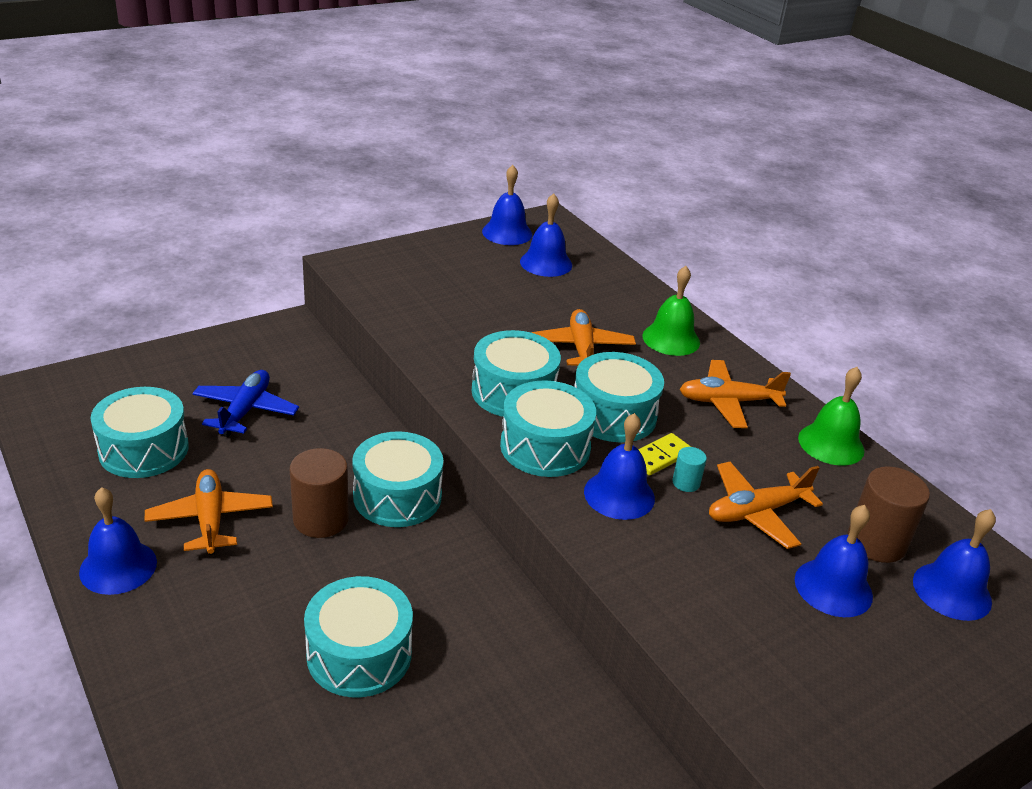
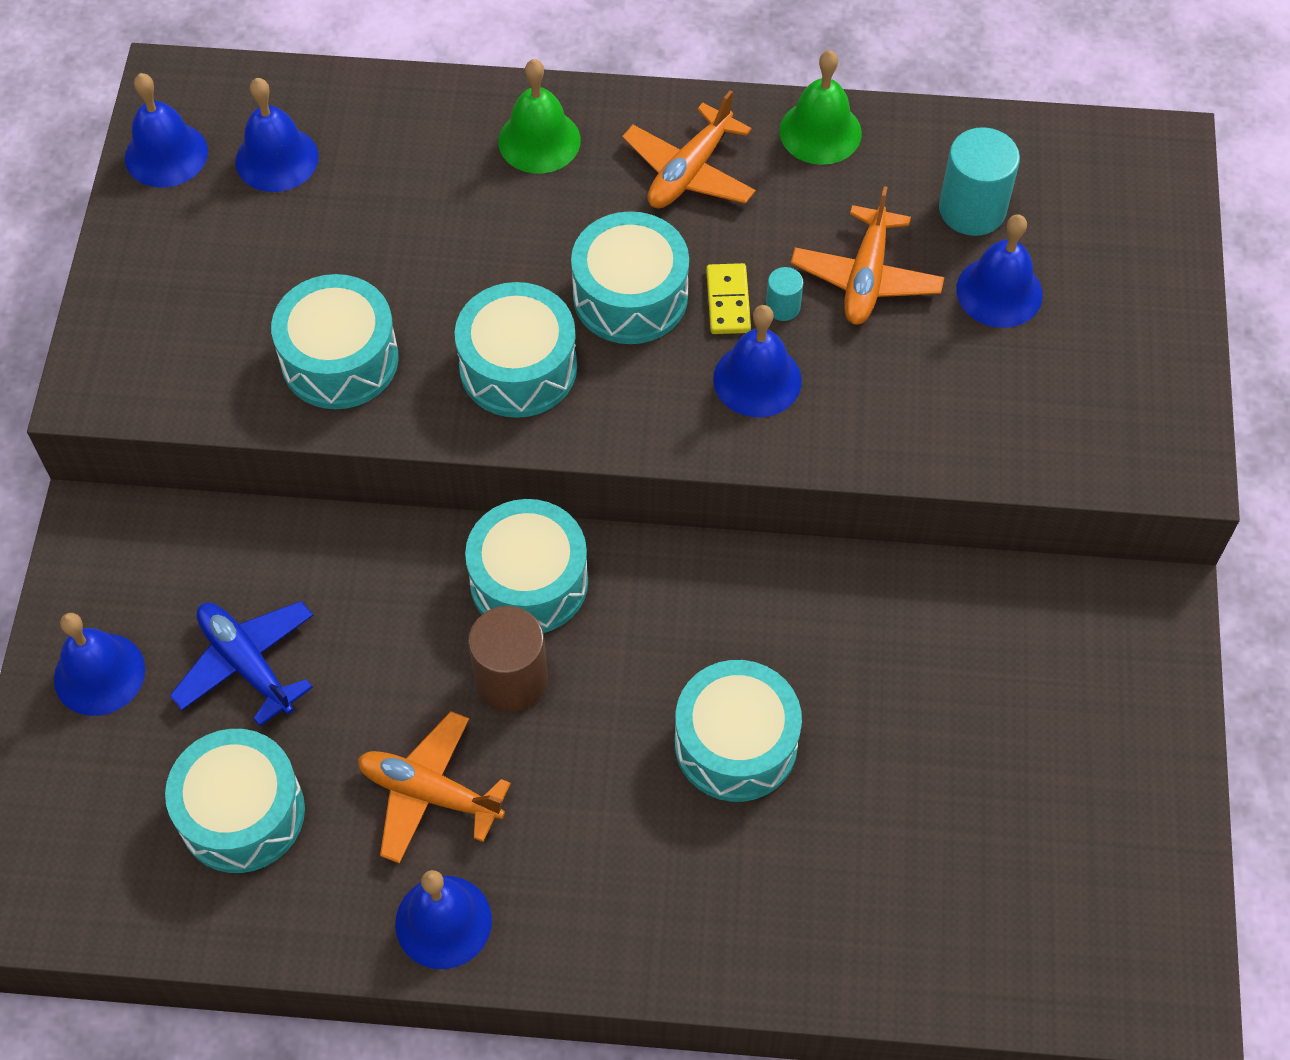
camera: 50 degrees left, 25 degrees up
(545, 447) = (635, 398): turquoise drum -> turquoise drum (340, 359)
(581, 349) = (489, 244): orange plane -> none
(876, 542) = (972, 209): brown cylinder -> turquoise cylinder
(952, 591) = (1066, 201): blue bell -> blue bell (99, 674)

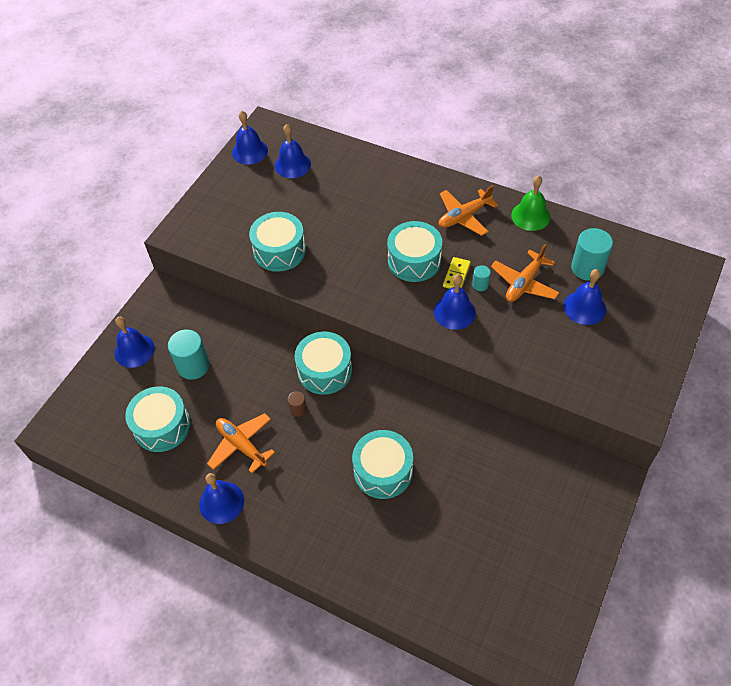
camera: 25 degrees right, 5 degrees down
(247, 664) = (193, 366): blue plane -> turquoise cylinder
(511, 679) = (298, 409): brown cylinder -> brown cylinder, size x0.50
(518, 367) = (352, 276): turquoise drum -> none
(539, 140) = (404, 186): green bell -> none

